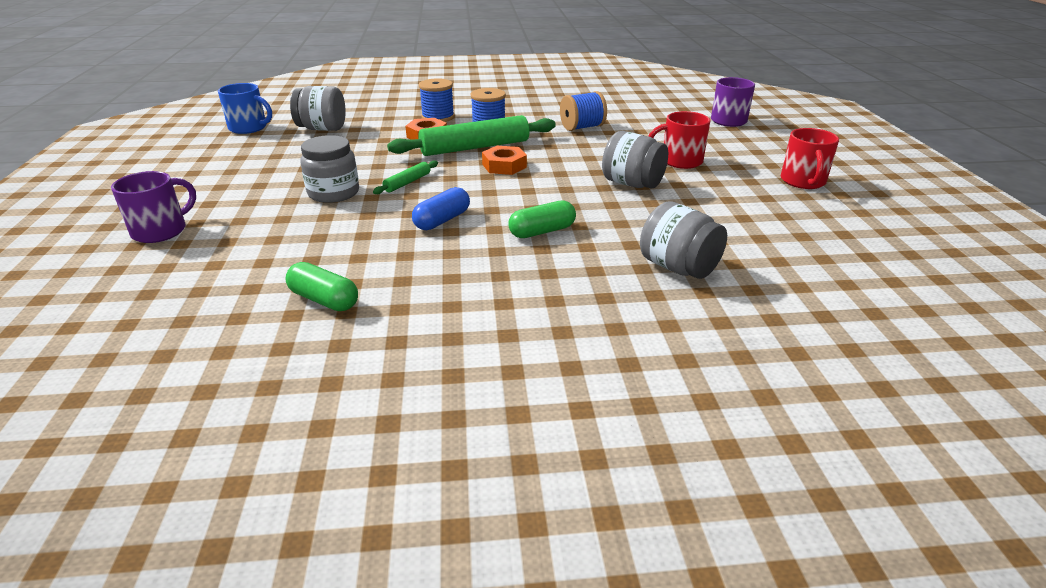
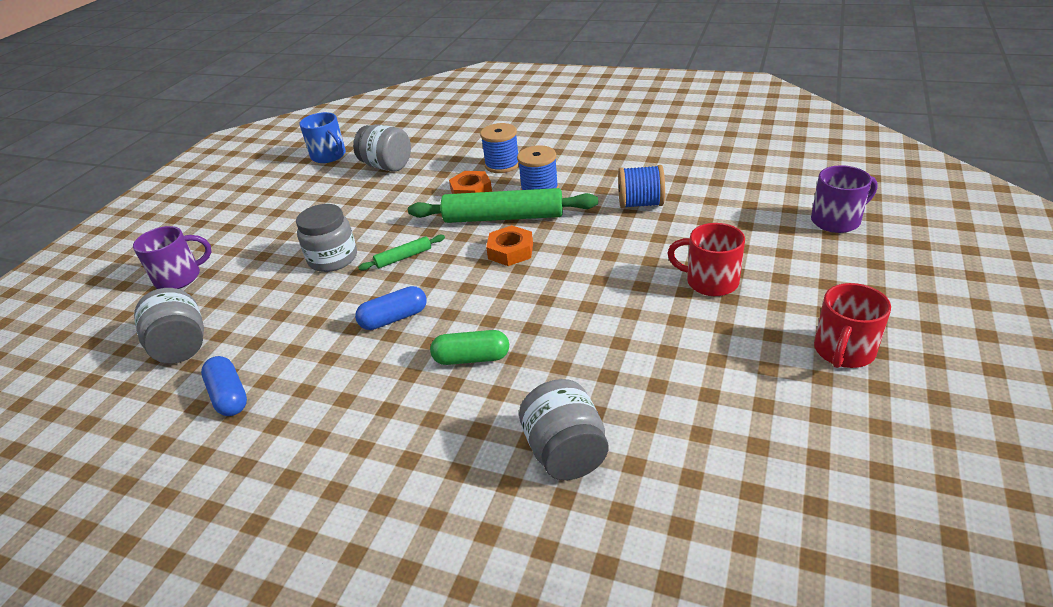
camera: 30 degrees right, 5 degrees up
(324, 300) = (229, 396): green capsule -> blue capsule
(632, 184) = (623, 307): grey jar -> grey jar (182, 346)

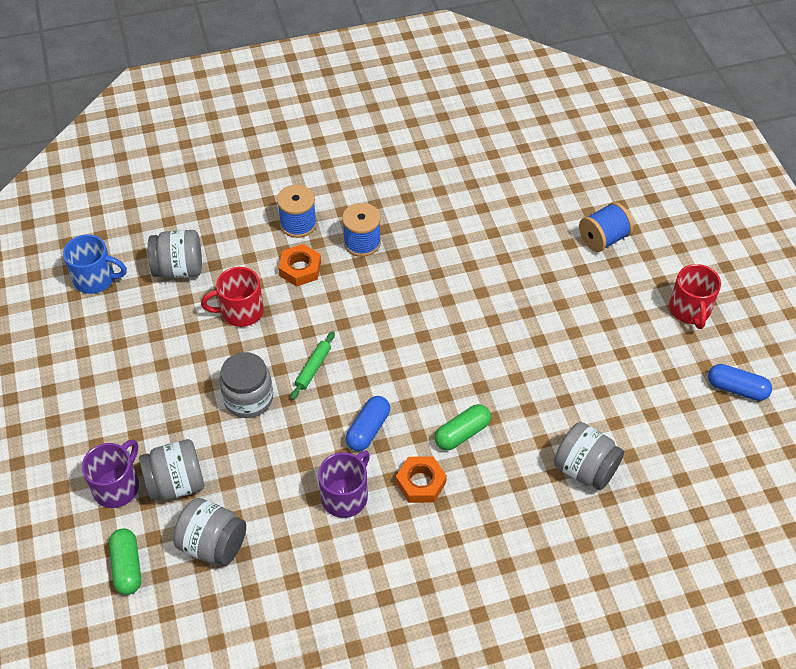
camera: 40 degrees left, 15 degrees up
(113, 333) = (127, 567): none -> green capsule
(215, 293) = (176, 483): none -> grey jar
(229, 396) = (309, 558): blue capsule -> blue capsule (737, 389)
(503, 217) = (359, 288): green rolling pin -> none
(510, 251) = (399, 322): orange nut -> orange nut (420, 483)
(640, 204) = (462, 226): blue spool -> blue spool (603, 239)
(710, 281) = (571, 287): red mug -> red mug (240, 311)
(837, 220) = (617, 188): purple mug -> purple mug (345, 496)

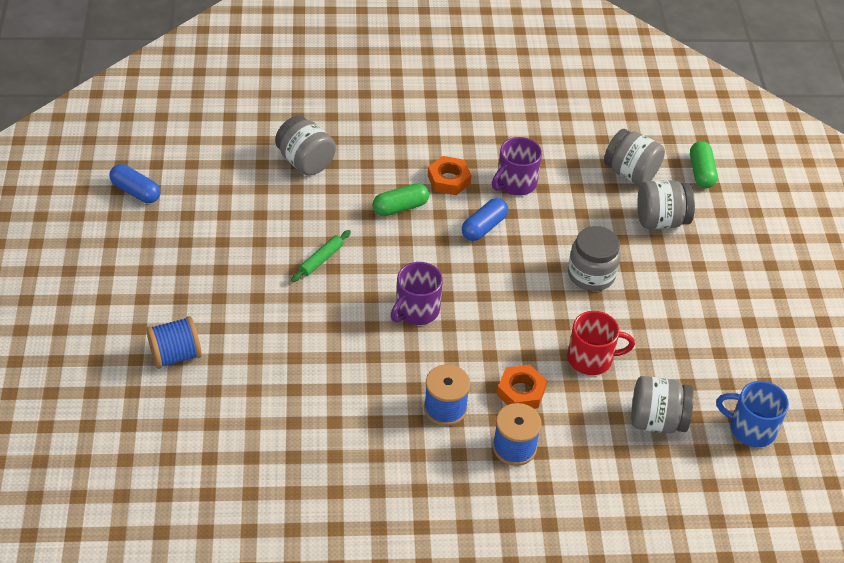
camera: 170 degrees left, 5 degrees down
(117, 486) = (713, 228): purple mug -> purple mug (416, 310)
(313, 368) = (525, 288): green rolling pin -> green rolling pin (321, 259)
(690, 310) = (132, 265): red mug -> none

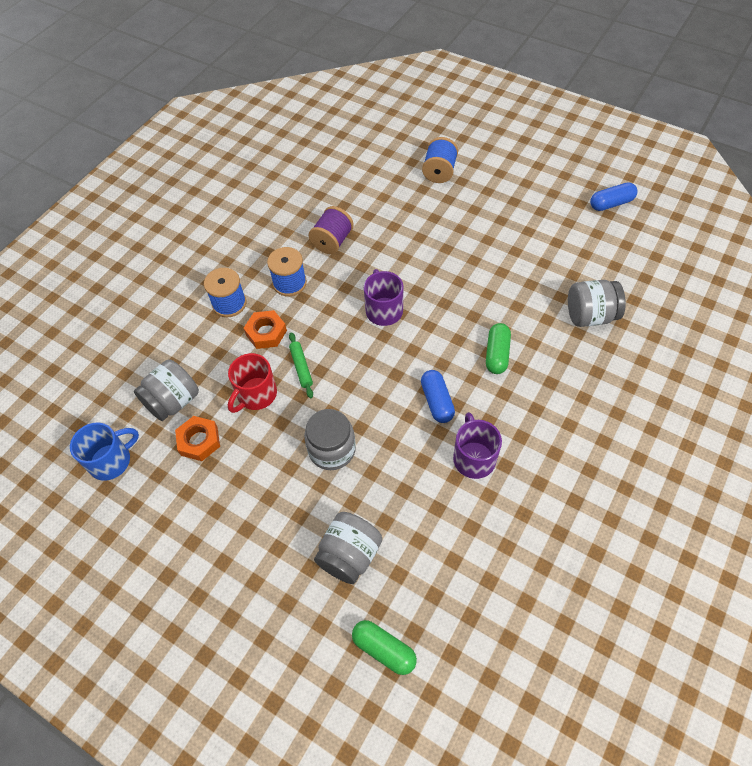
camera: 130 degrees right, 10 degrees up
(321, 259) = (472, 278): green rolling pin -> green rolling pin (301, 367)
(358, 402) = (332, 241): none -> purple spool
(449, 180) = (509, 407): orange nut -> orange nut (199, 441)
(630, 173) = (426, 573): grey jar -> none

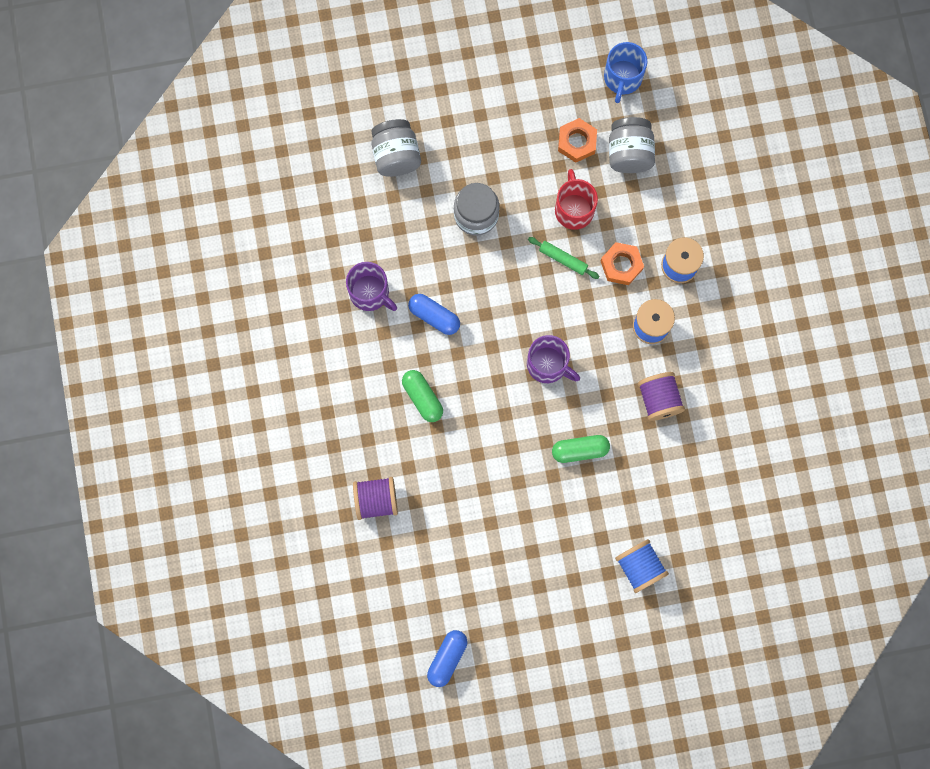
camera: 135 degrees right, 20 degrees up
(384, 649) = (324, 120): green capsule -> green capsule (580, 450)
(590, 316) = (376, 500): grey jar -> purple spool

